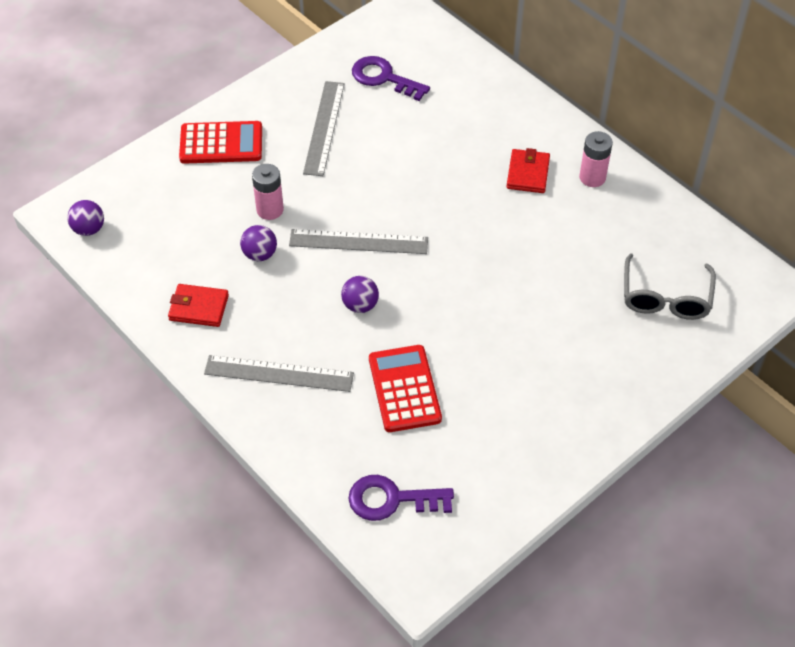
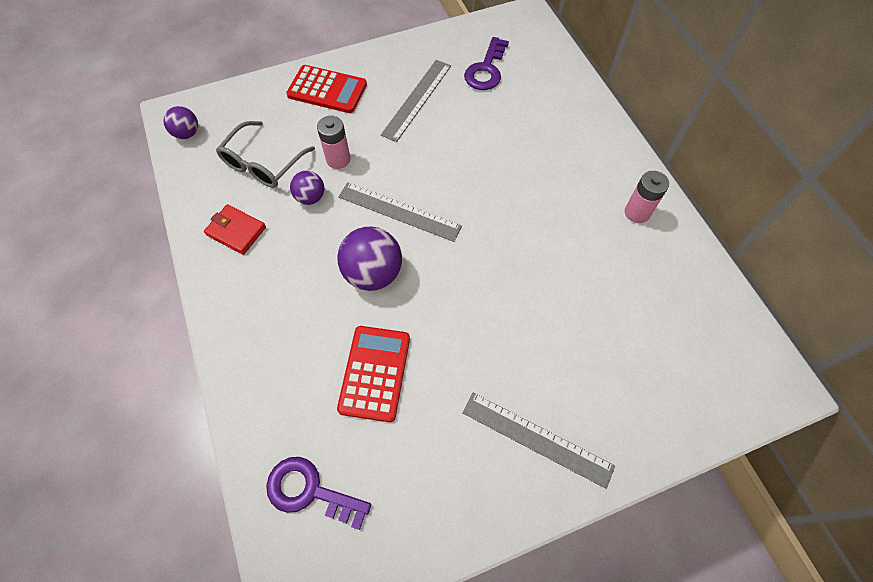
camera: 20 degrees right, 10 degrees up
(279, 373) = (271, 317): grey ruler -> grey ruler (536, 439)
(360, 305) = (373, 273): purple ball -> purple ball, size x1.74
(383, 78) = (486, 70): purple key -> purple key turned 120 degrees counterclockwise
(528, 173) = (577, 191): red wallet -> none
(665, 298) = (666, 360): grey glasses -> grey glasses (263, 164)

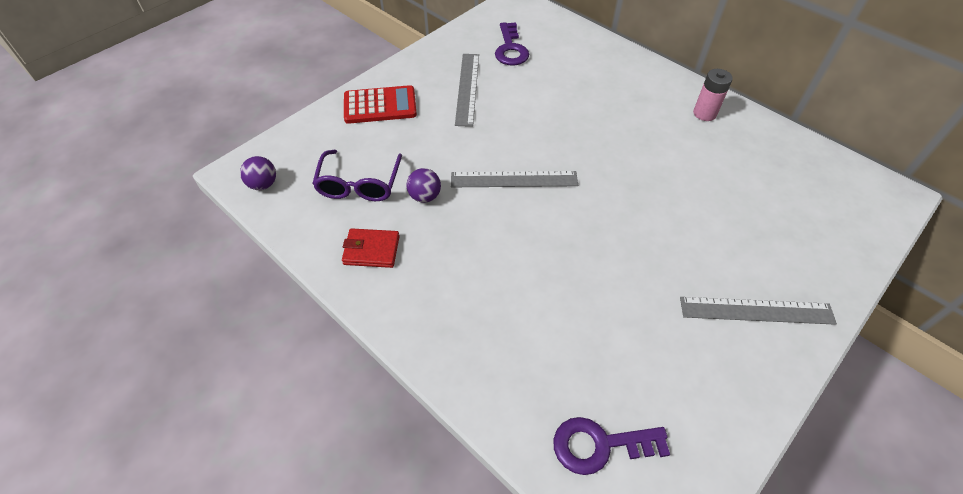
camera: 25 degrees left, 10 degrees down
(263, 164) = (359, 184): grey glasses -> purple glasses
(338, 159) = (429, 157): pink battery -> none
(373, 273) = (526, 237): purple ball -> none
(375, 373) = (586, 317): red calculator -> none

